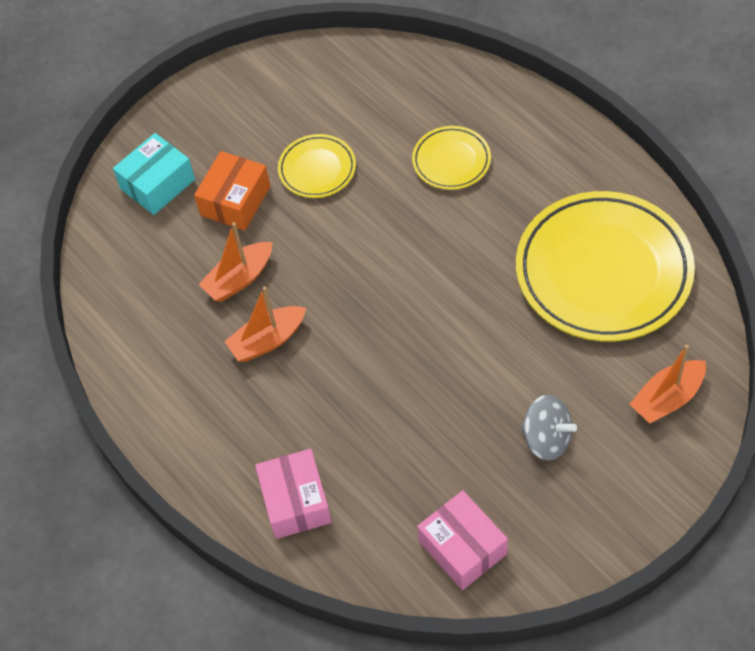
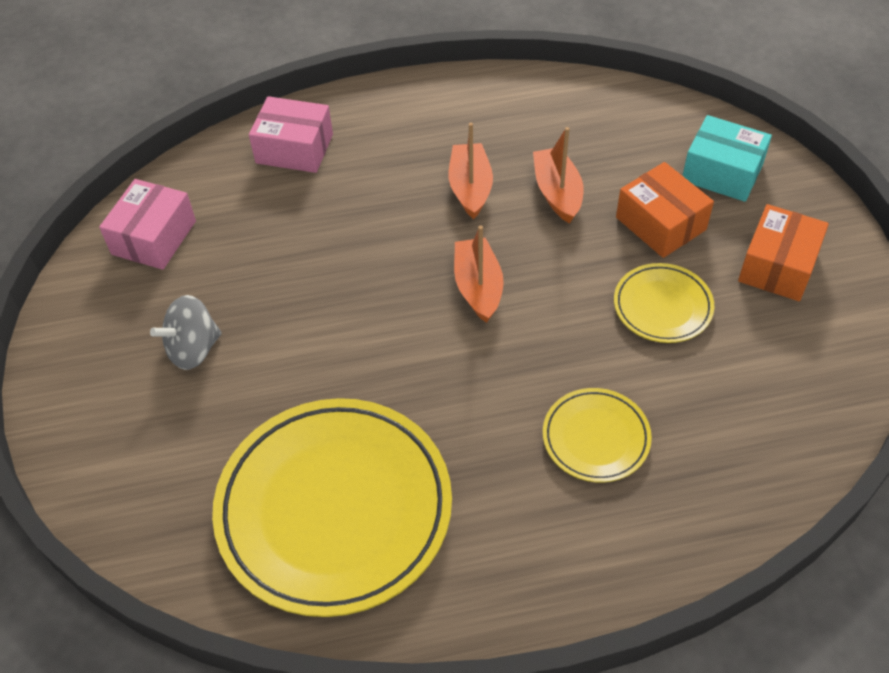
camera: 115 degrees right, 5 degrees down
(158, 184) = (722, 172): turquoise box -> turquoise box turned 45 degrees counterclockwise
(239, 120) = (778, 266): none -> orange box
(463, 547) = (154, 237): pink box -> pink box turned 60 degrees counterclockwise
(667, 398) = (141, 478): orange boat -> orange boat (478, 287)

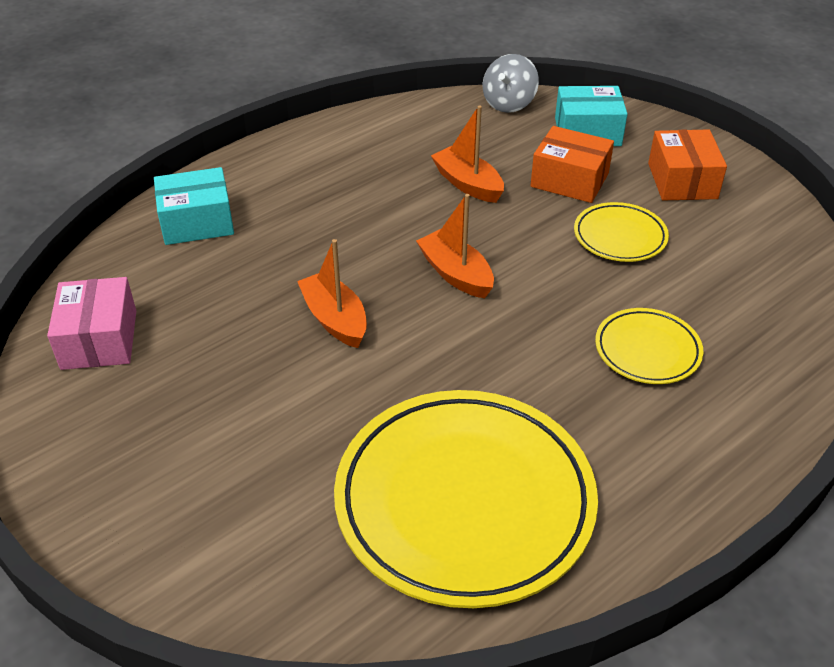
camera: 30 degrees left, 10 degrees down
(193, 349) = (214, 420): grey spinning top -> grey spinning top (509, 103)
(294, 148) = (197, 222): pink box -> turquoise box
(470, 188) = (389, 203): orange boat -> orange boat (335, 319)

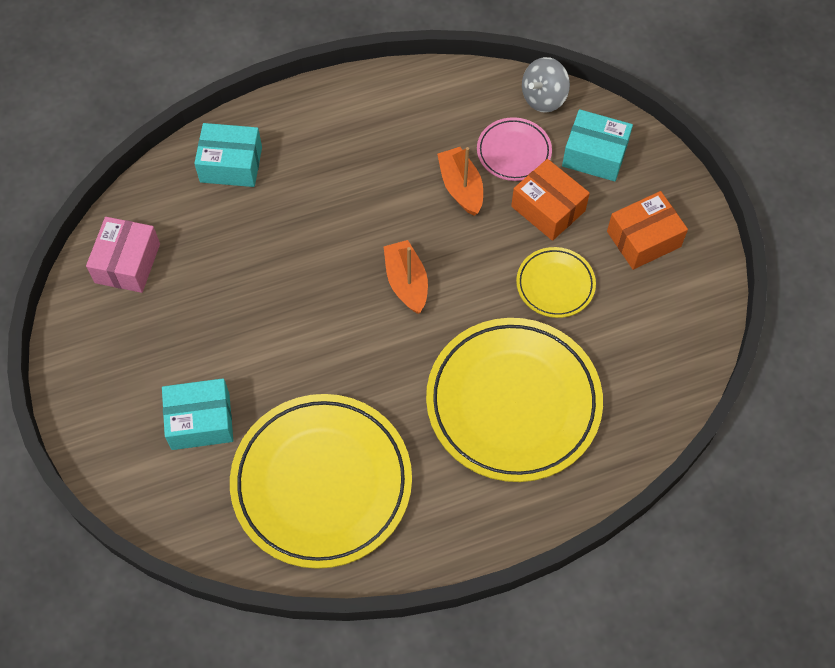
camera: 20 degrees right, 20 degrees up
(265, 479) = (200, 421): none -> turquoise box
(335, 319) = (298, 298): orange boat -> none
(505, 147) = (513, 152): none -> pink plate
(647, 350) = (513, 403): yellow plate -> yellow plate, size x2.11
(682, 181) = (643, 239): orange box -> orange box turned 45 degrees clockwise

